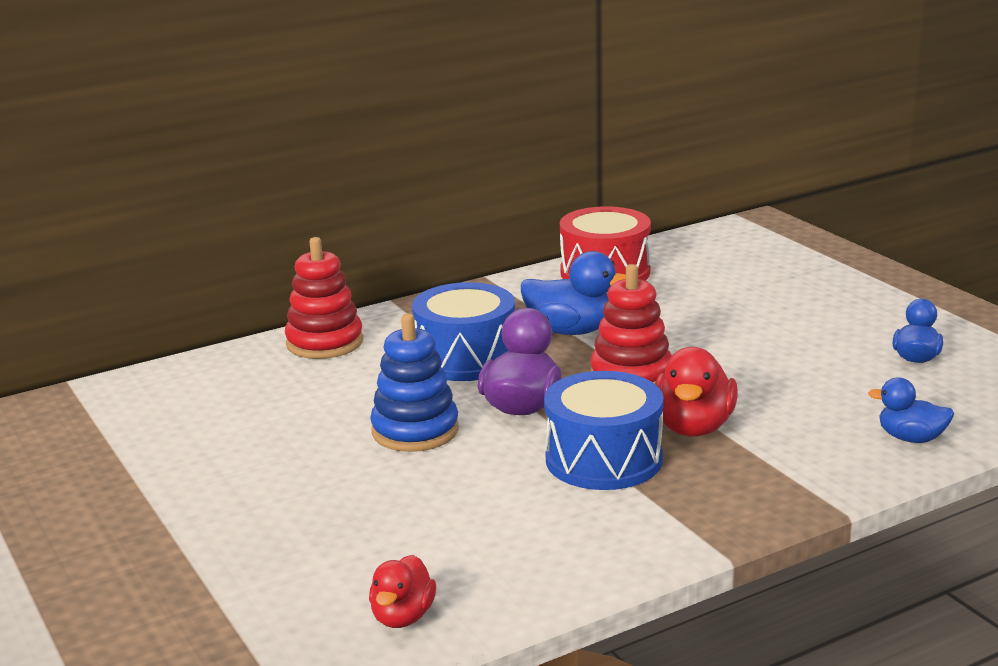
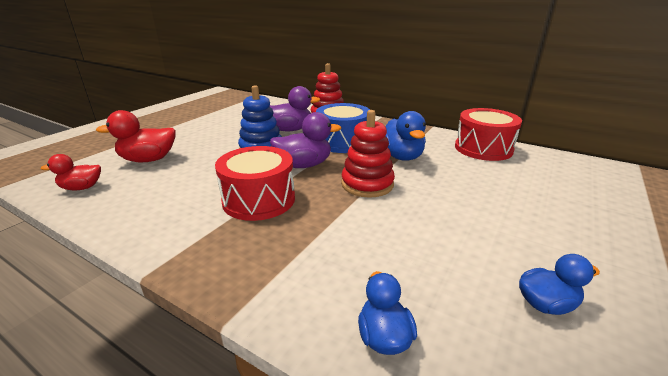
camera: 60 degrees right, 5 degrees up
(352, 390) = (290, 130): none -> purple duck
(603, 459) = (259, 200): blue drum -> red drum
(693, 427) = (319, 219): red duck -> red duck (148, 160)

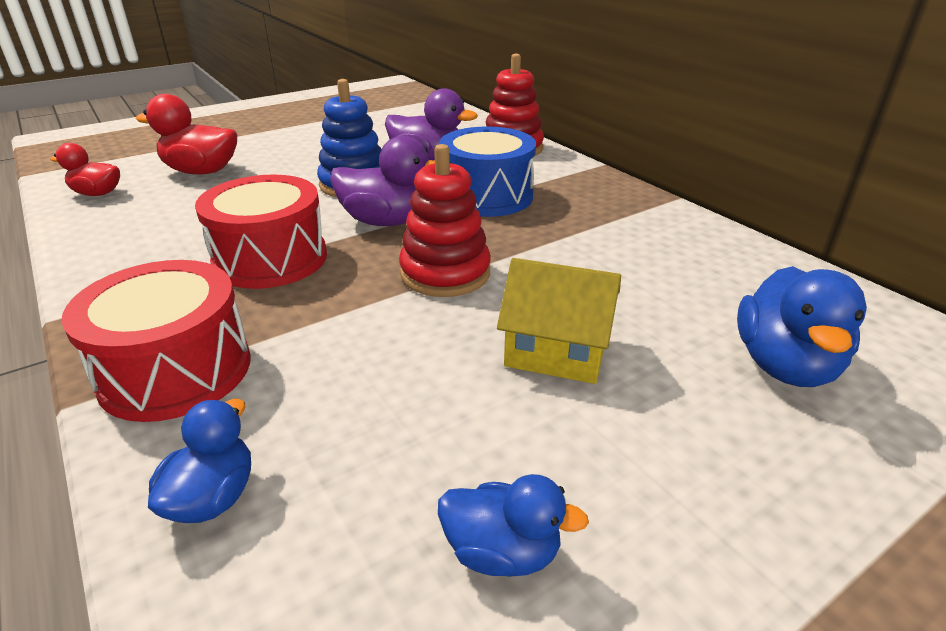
camera: 25 degrees right, 5 degrees up
(401, 157) = (555, 241): blue duck -> blue duck (784, 365)
(462, 207) = (556, 351): none -> yellow house
(483, 148) = (729, 258): red drum -> red drum (176, 370)

